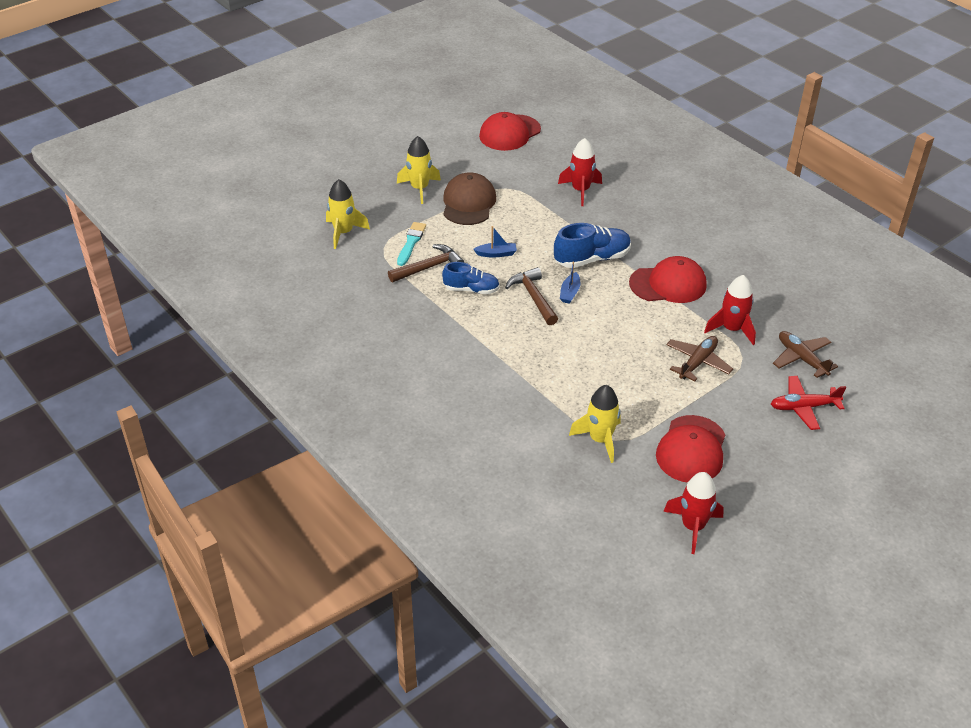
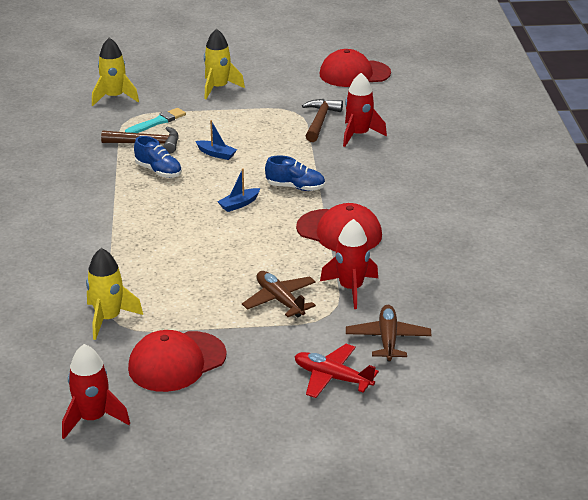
camera: 35 degrees right, 10 degrees down
(468, 203) = (245, 111): brown cap -> none
(533, 297) = (203, 195): brown hammer -> brown hammer (320, 121)
(592, 259) = (295, 187): blue shoe -> blue shoe, size x0.67
(697, 362) = (280, 300): brown plane -> brown plane turned 105 degrees counterclockwise

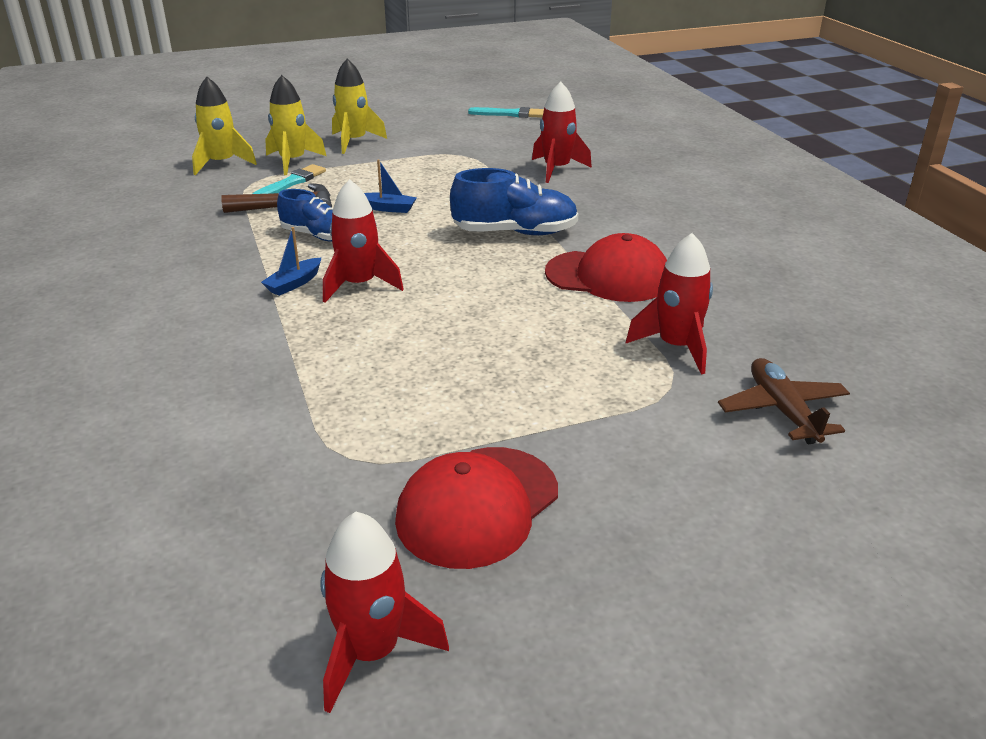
camera: 15 degrees left, 0 degrees up
(108, 319) = (327, 451): yellow rocket -> yellow rocket (293, 161)
(170, 214) = (359, 285): none -> red rocket
(239, 204) = (451, 261): blue boat -> blue boat (294, 284)
(280, 300) = (585, 379): brown plane -> none
(295, 187) = (515, 233): blue shoe -> blue shoe, size x1.50
(320, 121) = (500, 161): brown hammer -> none
(332, 377) = (746, 487): red plane -> none
(354, 74) = (510, 114): red cap -> turquoise brush

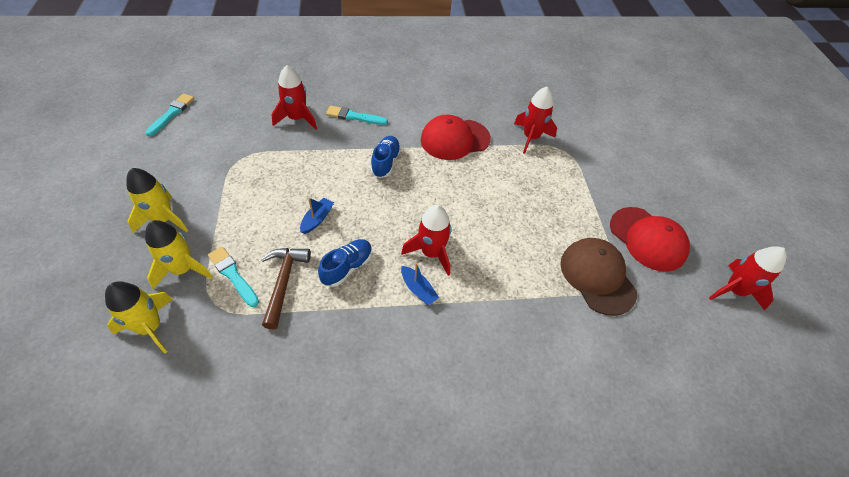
camera: 80 degrees left, 20 degrees up
(357, 439) = (597, 277): none -> brown cap
(515, 233) = (385, 162): blue shoe -> blue shoe, size x0.67
(593, 200) = (354, 116): none -> turquoise brush
(608, 276) = (455, 139): red cap -> red cap turned 135 degrees counterclockwise
(782, 410) = (585, 123): brown plane -> none

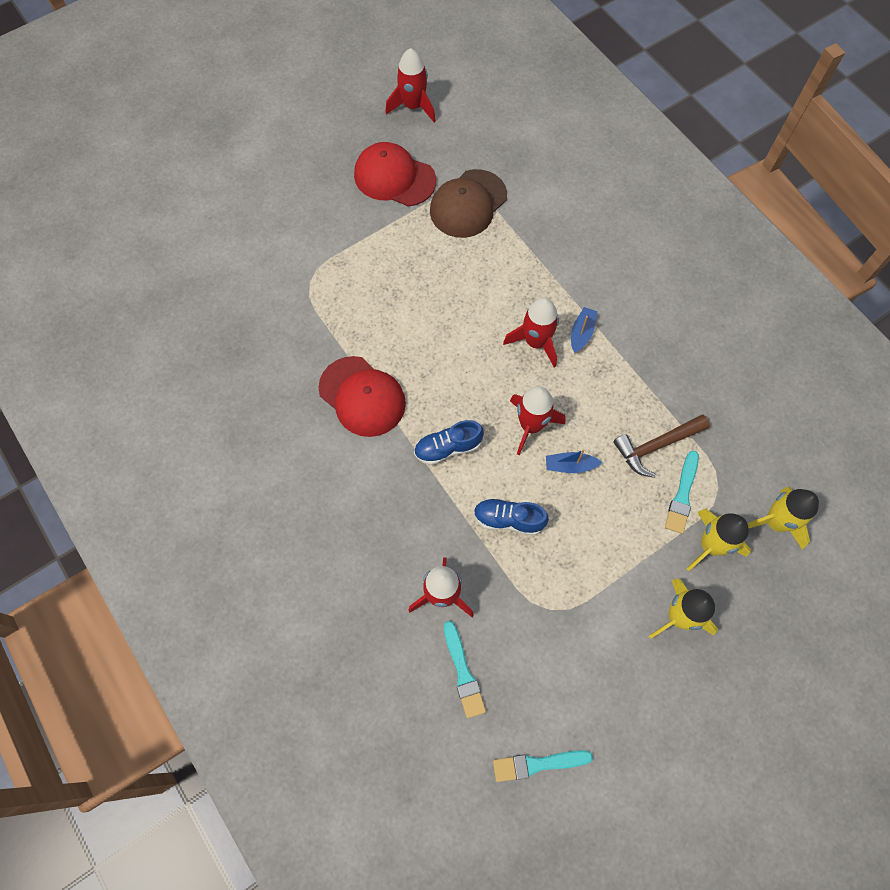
camera: 115 degrees left, 15 degrees up
(347, 267) = (602, 403): blue shoe -> blue shoe (508, 520)
(354, 116) = (394, 529): turquoise brush -> turquoise brush (463, 672)
(531, 137) = (308, 321): red rocket -> red rocket (531, 425)
(647, 239) = (394, 177): red cap -> red cap turned 90 degrees counterclockwise

